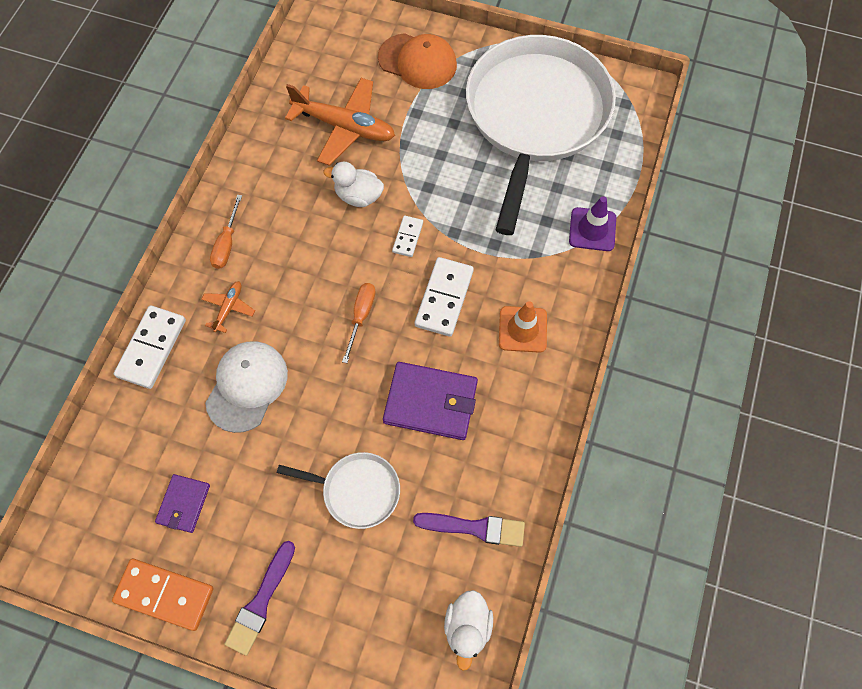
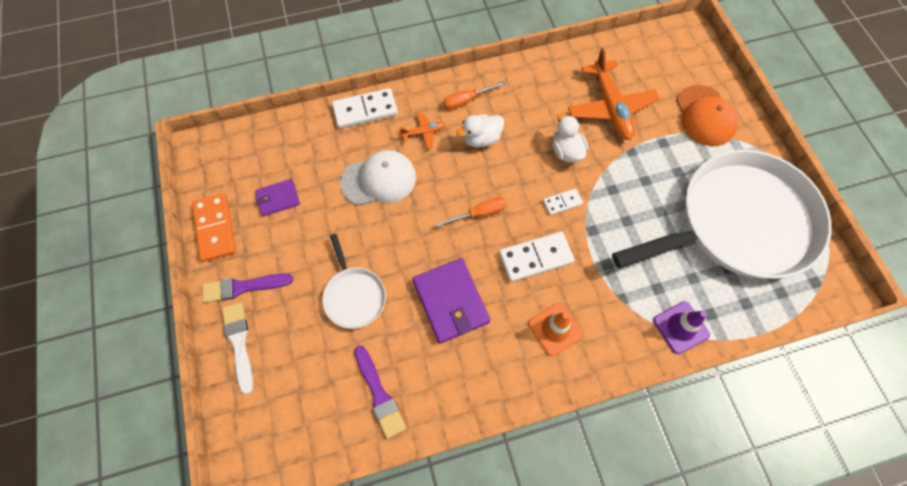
camera: 55 degrees right, 0 degrees up
(321, 641) = (239, 343): none -> white brush
(467, 628) = (304, 437): white duck -> white duck (481, 139)

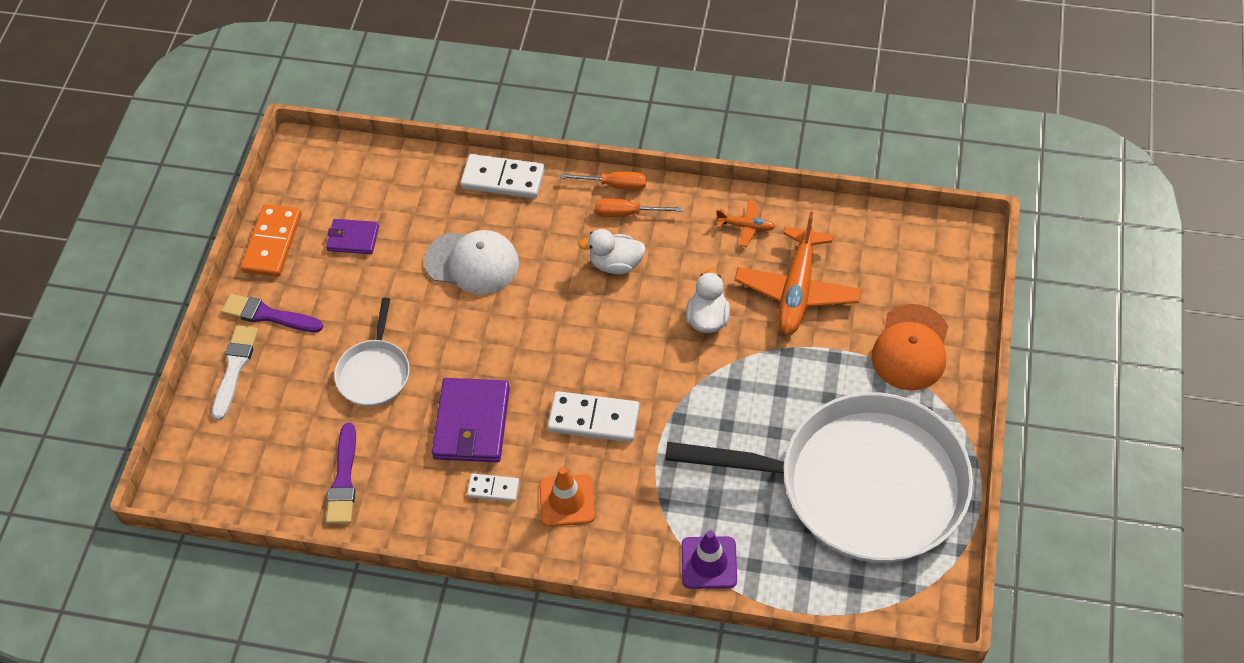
camera: 30 degrees right, 10 degrees down
(424, 132) = (554, 230): orange plane -> orange plane (746, 226)
(479, 213) = (561, 345): orange screwdriver -> orange screwdriver (614, 185)
(562, 203) = (664, 374): white domino -> white domino (493, 489)

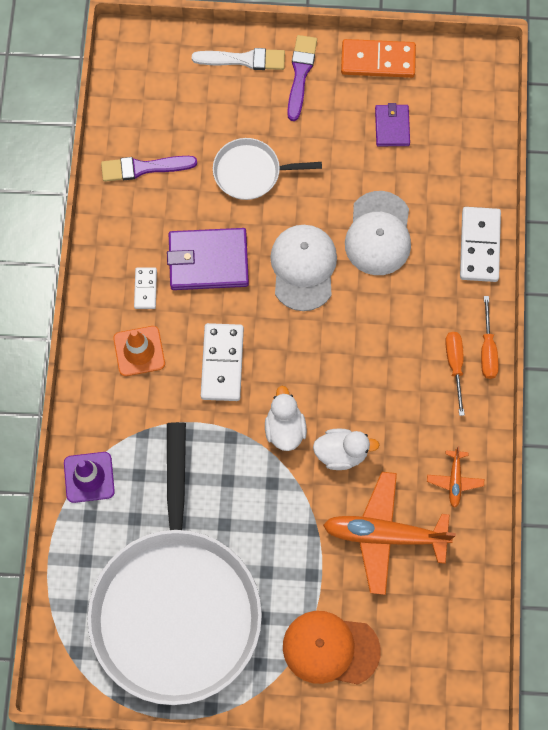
camera: 80 degrees right, 15 degrees up
(497, 333) = (303, 267): none -> white cap
(616, 264) = (393, 362): white duck -> white duck (285, 428)

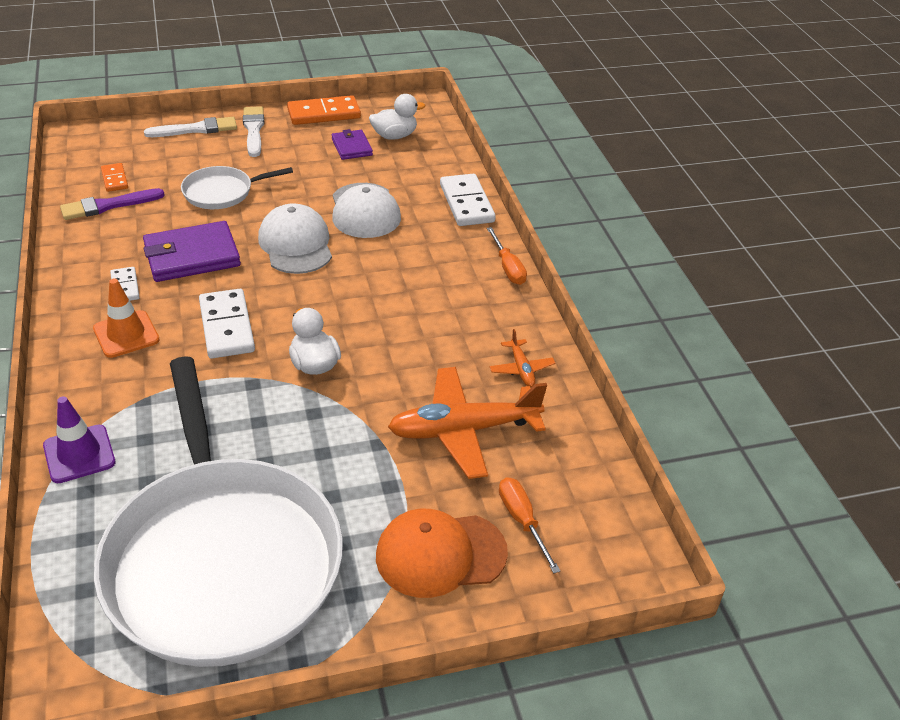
camera: 20 degrees left, 30 degrees down
(155, 127) = (115, 179): none -> orange domino
(300, 74) = (254, 130): purple brush -> white brush
(341, 453) = (386, 372): white duck -> white duck (394, 136)
(455, 365) = (480, 284): orange screwdriver -> orange screwdriver (522, 521)

